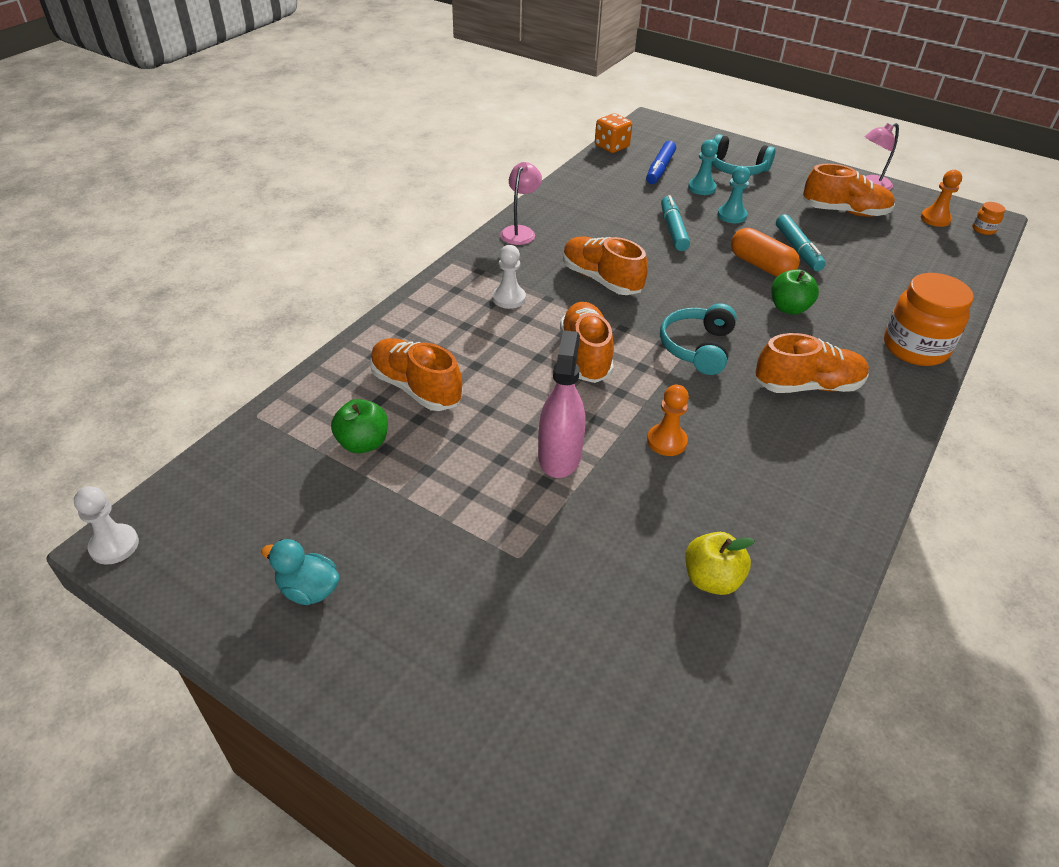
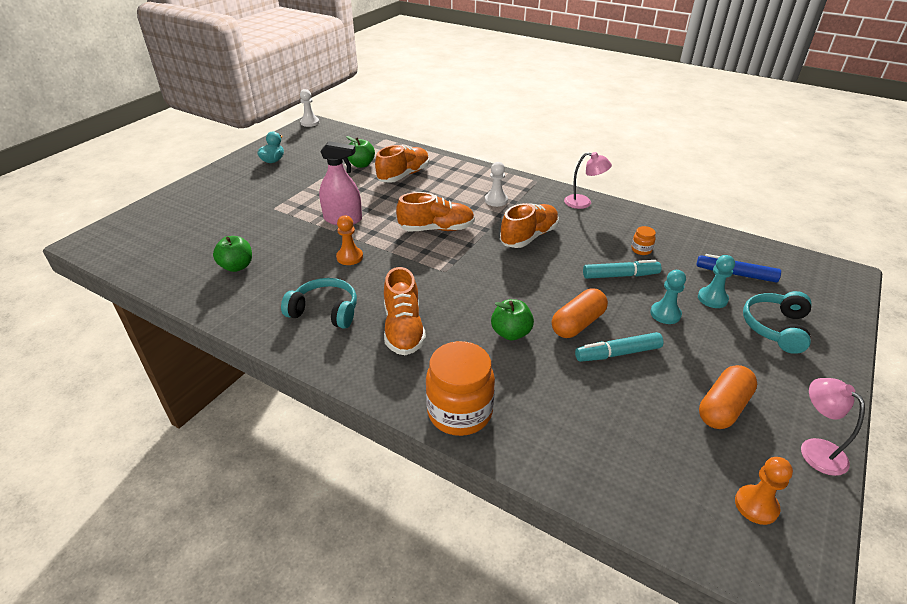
camera: 90 degrees right, 5 degrees down
(611, 146) = (762, 247): orange dice -> none
(697, 347) = (449, 276): turquoise headphones -> turquoise headphones (325, 311)
(711, 579) = (237, 266): yellow apple -> green apple
(844, 212) = (723, 407): orange shoe -> orange capsule
(983, 229) = (755, 564): orange jar -> orange jar (641, 250)

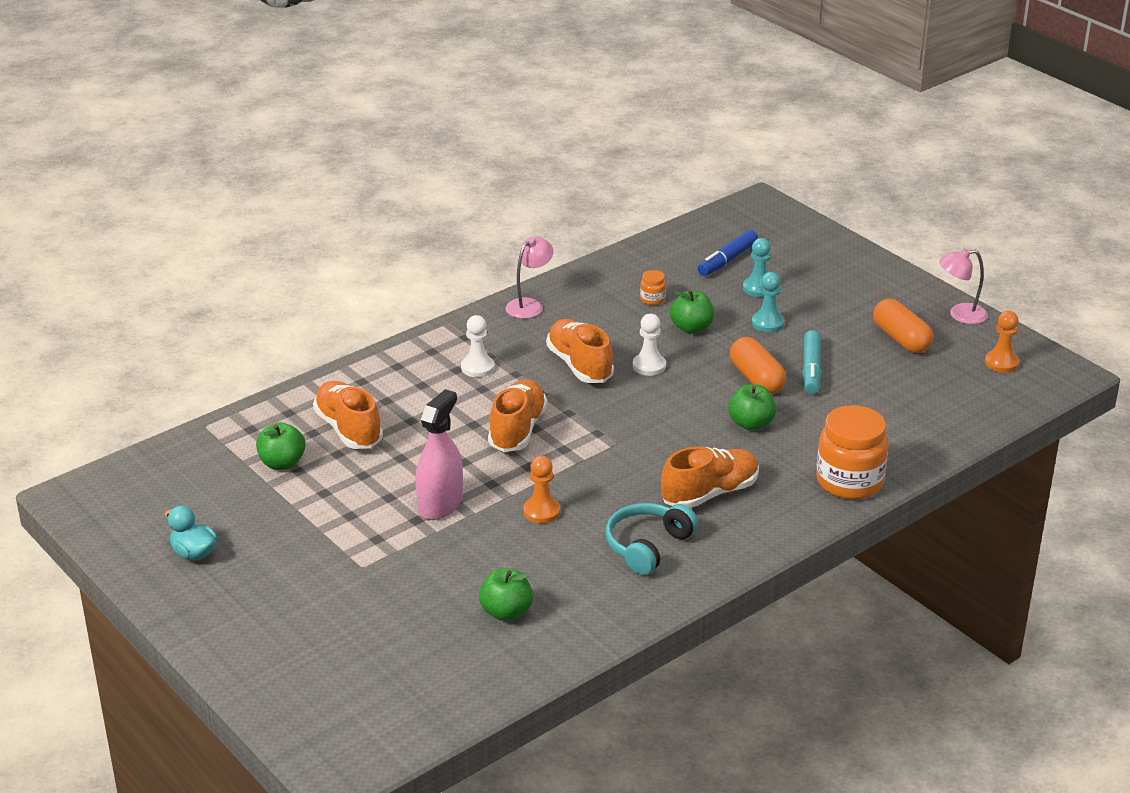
camera: 70 degrees left, 5 degrees down
(310, 122) = (65, 496): white pawn -> white pawn (649, 366)
(403, 329) = (710, 493): orange shoe -> orange shoe turned 45 degrees counterclockwise
(620, 275) = (691, 328): turquoise marker -> green apple
(775, 327) = (816, 272): turquoise headphones -> none

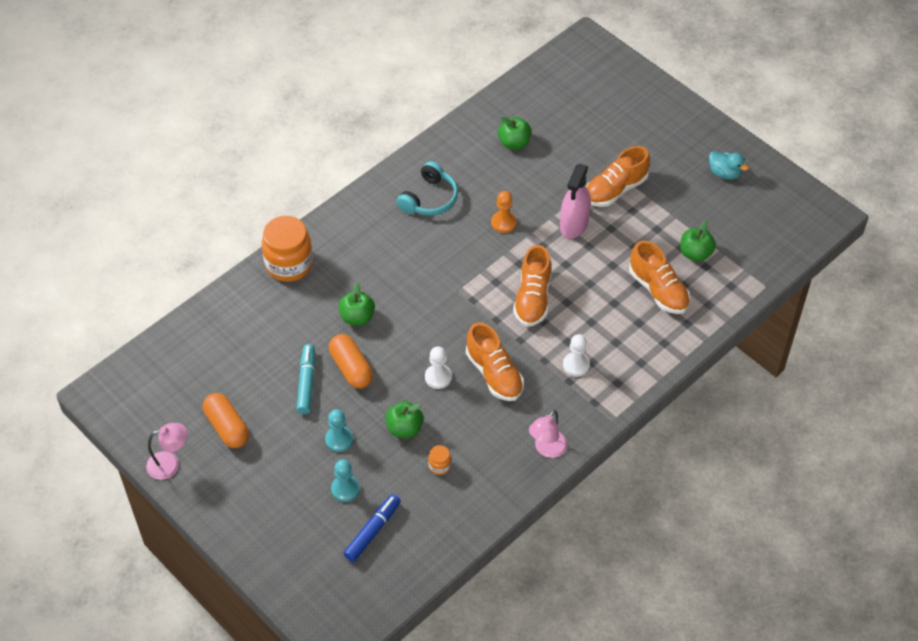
camera: 175 degrees right, 20 degrees up
(710, 493) = (388, 247): orange shoe -> orange shoe (615, 189)
(1001, 363) = (149, 402): orange pawn -> none

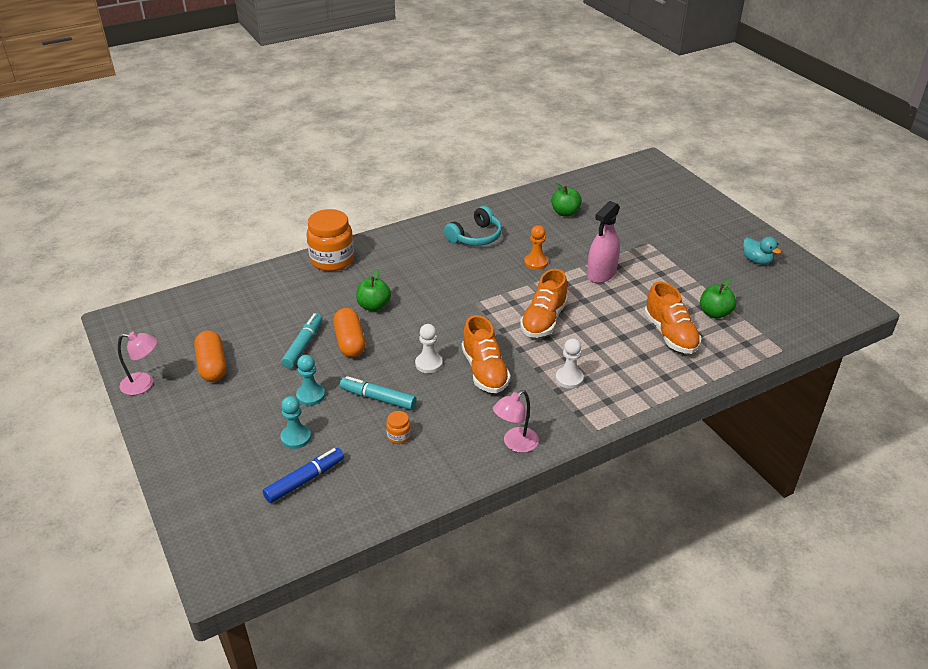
camera: 15 degrees right, 15 degrees down
(404, 428) = (378, 398): green apple -> turquoise marker
(615, 189) = (648, 256): orange shoe -> none

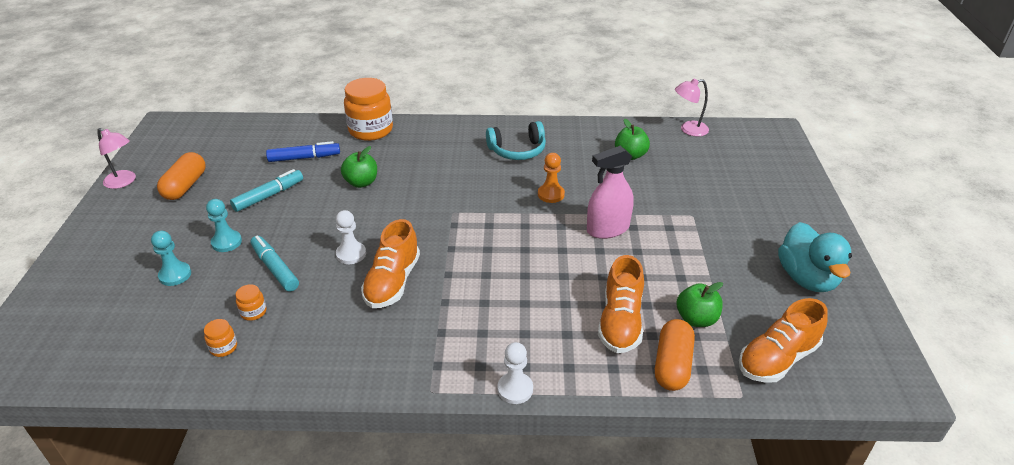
camera: 30 degrees right, 0 degrees up
(305, 480) = (140, 317): blue marker -> blue marker (304, 158)
(350, 342) = (308, 207): orange capsule -> orange capsule (672, 365)
(405, 470) = (223, 347): none -> orange jar
(515, 444) = (344, 369): pink lamp -> pink lamp (688, 130)
(543, 320) = (500, 254): orange shoe -> orange shoe (777, 359)
(569, 379) = (465, 325): white pawn -> white pawn (515, 389)
(756, 260) = (807, 278): turquoise duck -> turquoise duck, size x1.70

